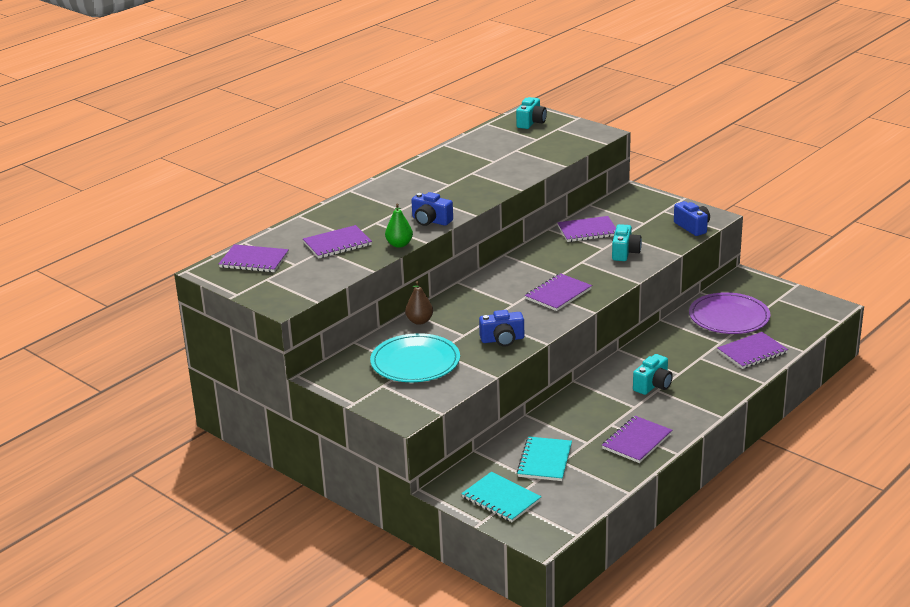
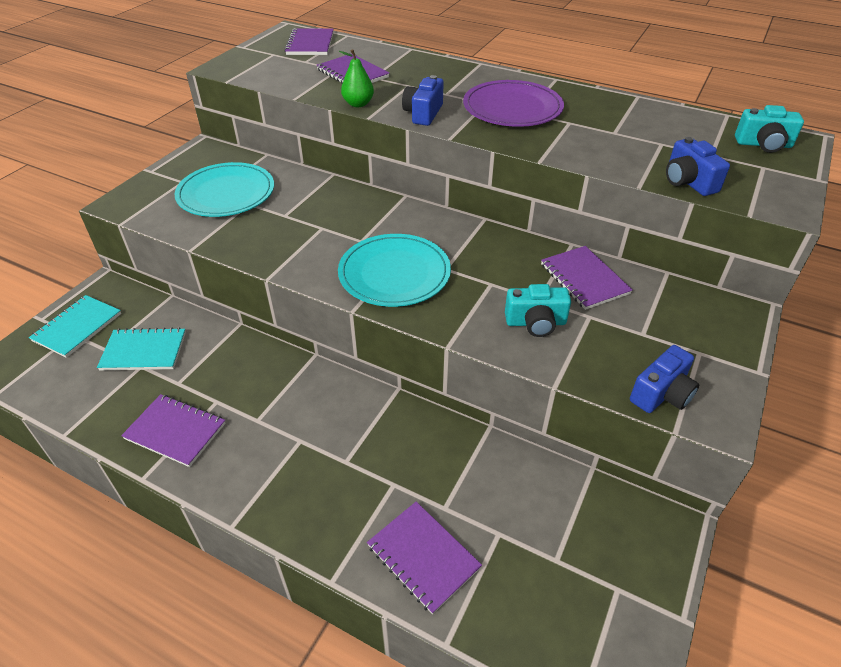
camera: 75 degrees right, 15 degrees up
(419, 321) = (312, 184): brown pear -> none
(502, 339) = (275, 243): blue camera -> blue camera (688, 182)
(558, 294) = (394, 273): purple notebook -> turquoise plate
(653, 385) = (311, 435): turquoise camera -> none
(729, 317) = (527, 514): purple plate -> purple plate (512, 108)

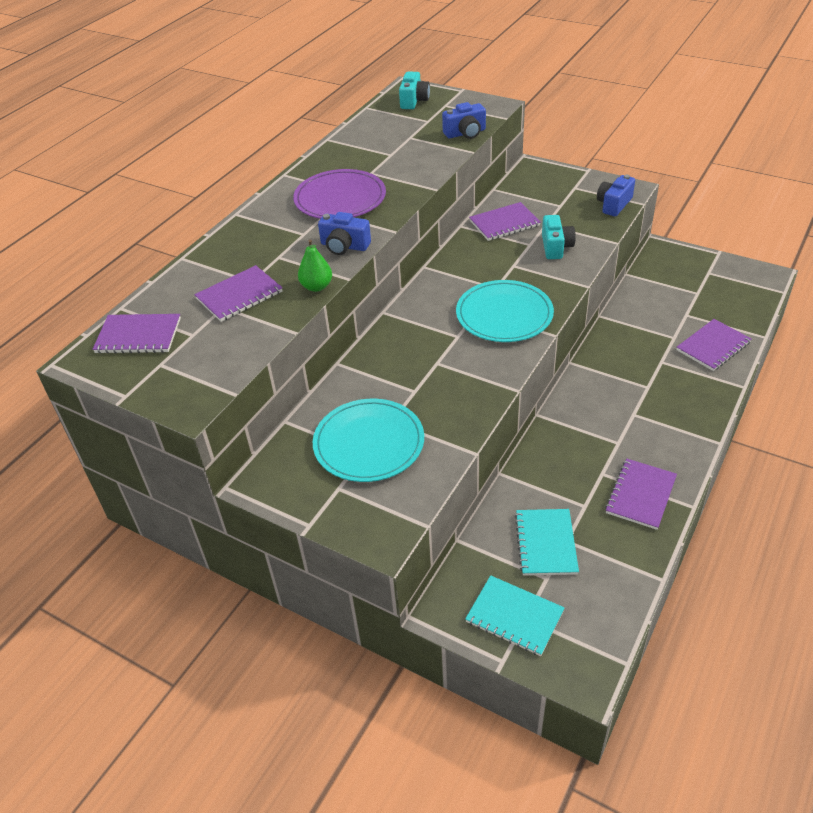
camera: 85 degrees left, 0 degrees up
(661, 394) = (614, 204): blue camera -> blue camera turned 105 degrees counterclockwise

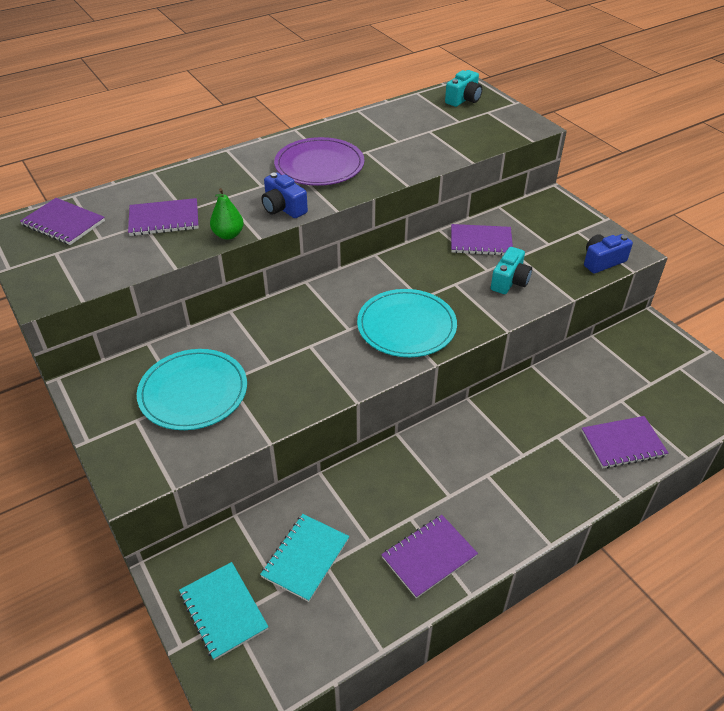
camera: 25 degrees right, 0 degrees up
(465, 133) = (482, 143): blue camera -> none

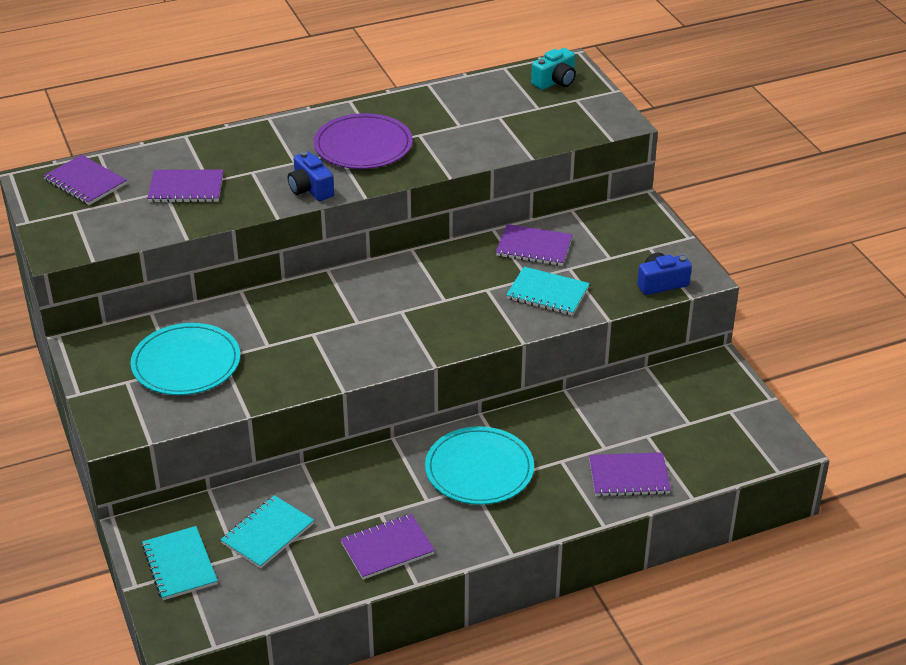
camera: 10 degrees right, 5 degrees down
(228, 235) = (247, 211): green pear -> none
(406, 326) = (418, 326): turquoise plate -> turquoise plate (479, 469)
(509, 281) = (547, 293): turquoise camera -> turquoise notebook

